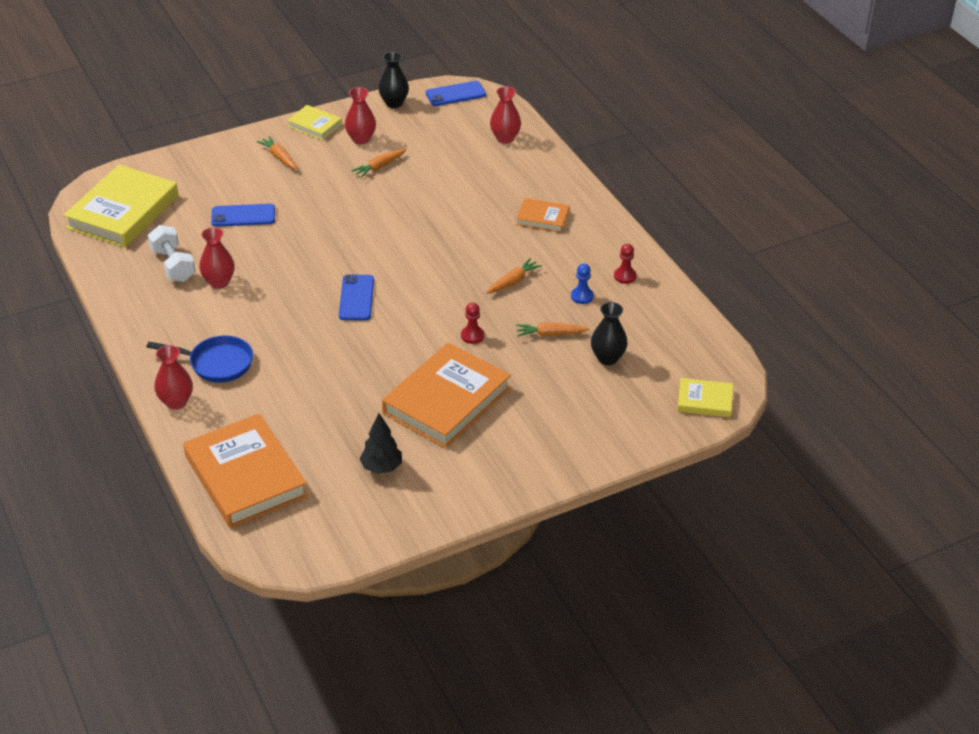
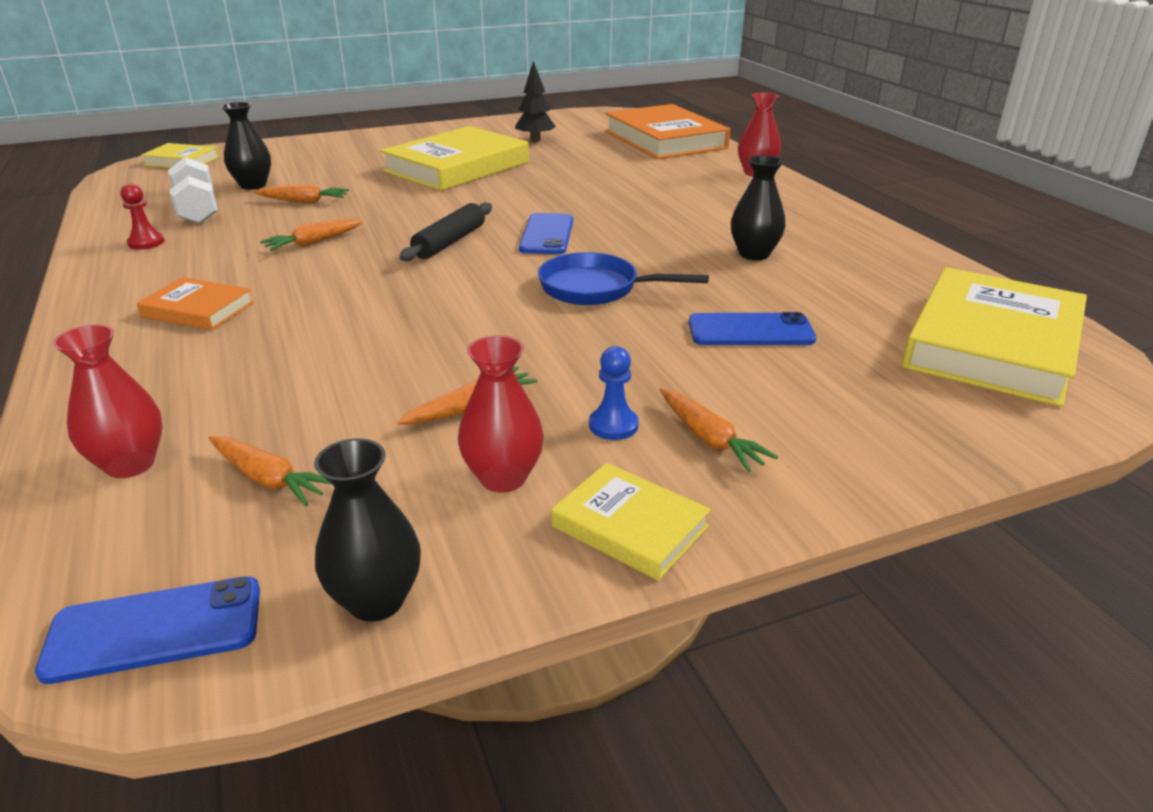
camera: 175 degrees left, 10 degrees down
(173, 265) = (838, 273): white dumbbell -> white dumbbell (197, 210)
(216, 363) = (723, 193): blue pan -> blue pan (596, 288)
(219, 282) = (754, 254): red vase -> black vase
(422, 286) = (449, 242): none -> black rolling pin
(446, 401) = (457, 167): orange book -> yellow book
(448, 135) = (269, 479): none -> orange carrot
(472, 336) = (403, 203): red pawn -> none
(582, 296) = (230, 227): blue pawn -> blue pawn (613, 425)

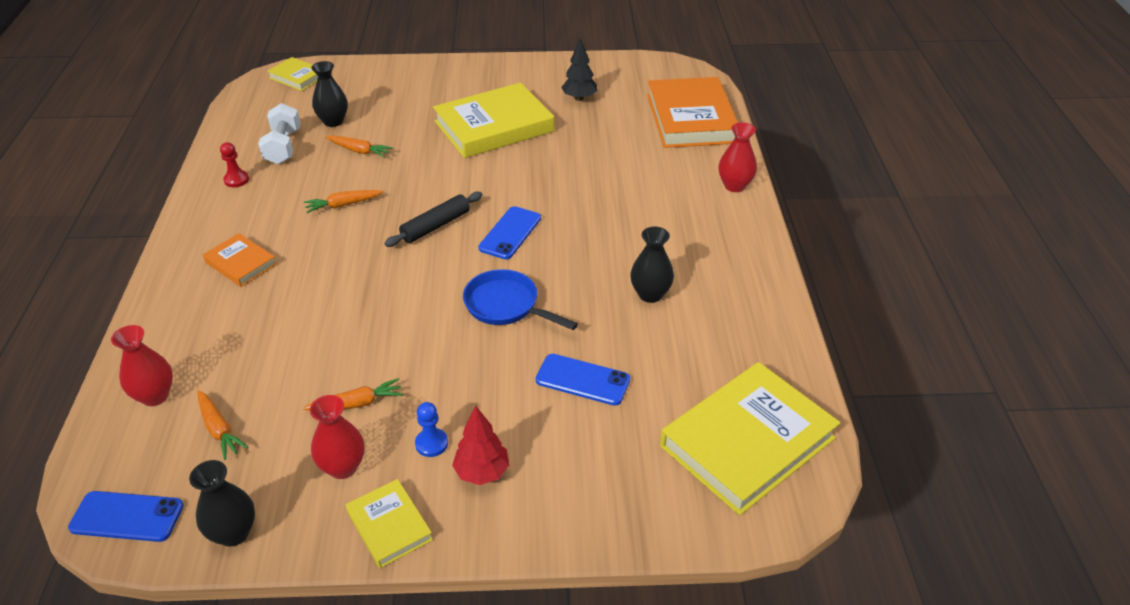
camera: 20 degrees right, 10 degrees up
(709, 439) = (482, 472): orange carrot -> red tree

